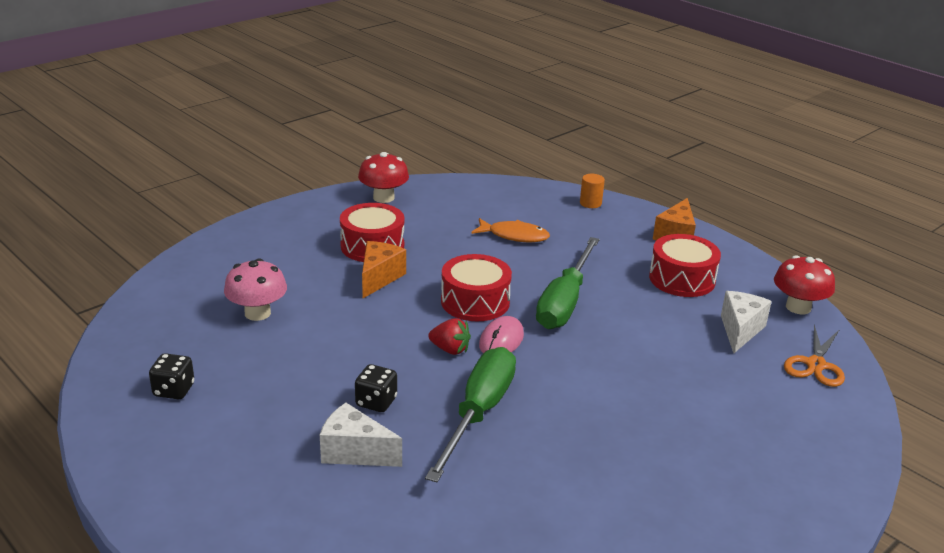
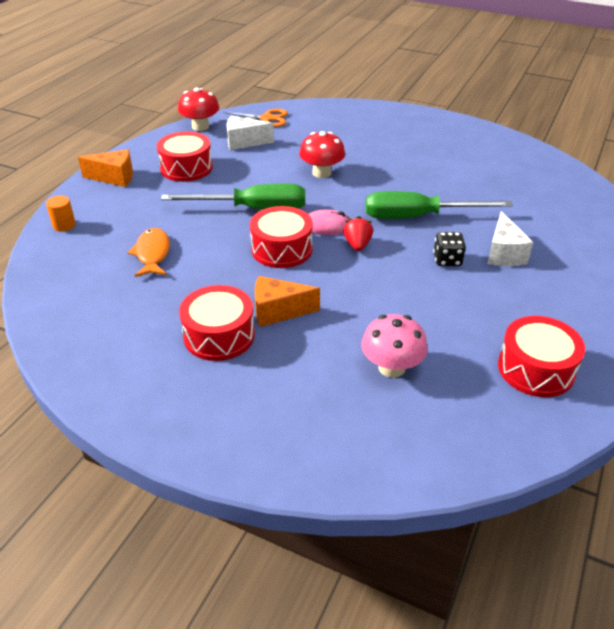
camera: 110 degrees left, 10 degrees up
(174, 390) = (536, 369): black dice -> red drum
(383, 198) = (98, 364): red mushroom -> red mushroom (321, 173)

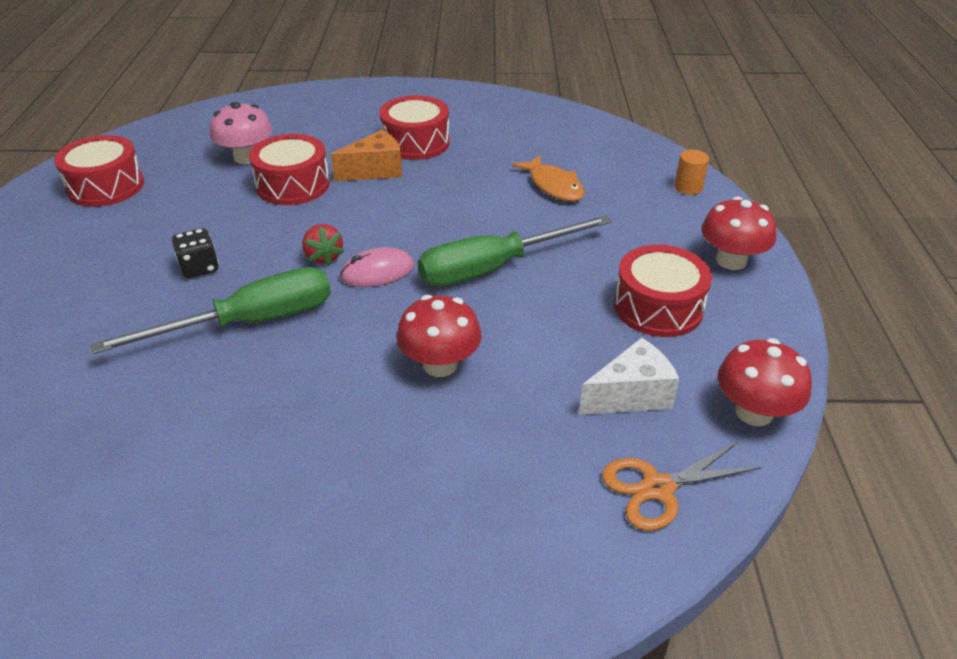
camera: 155 degrees right, 0 degrees up
(114, 177) = (731, 261): orange cheese -> red mushroom
(282, 249) = (415, 227): red drum -> red drum (293, 185)
(503, 253) = (119, 297): white cheese -> none

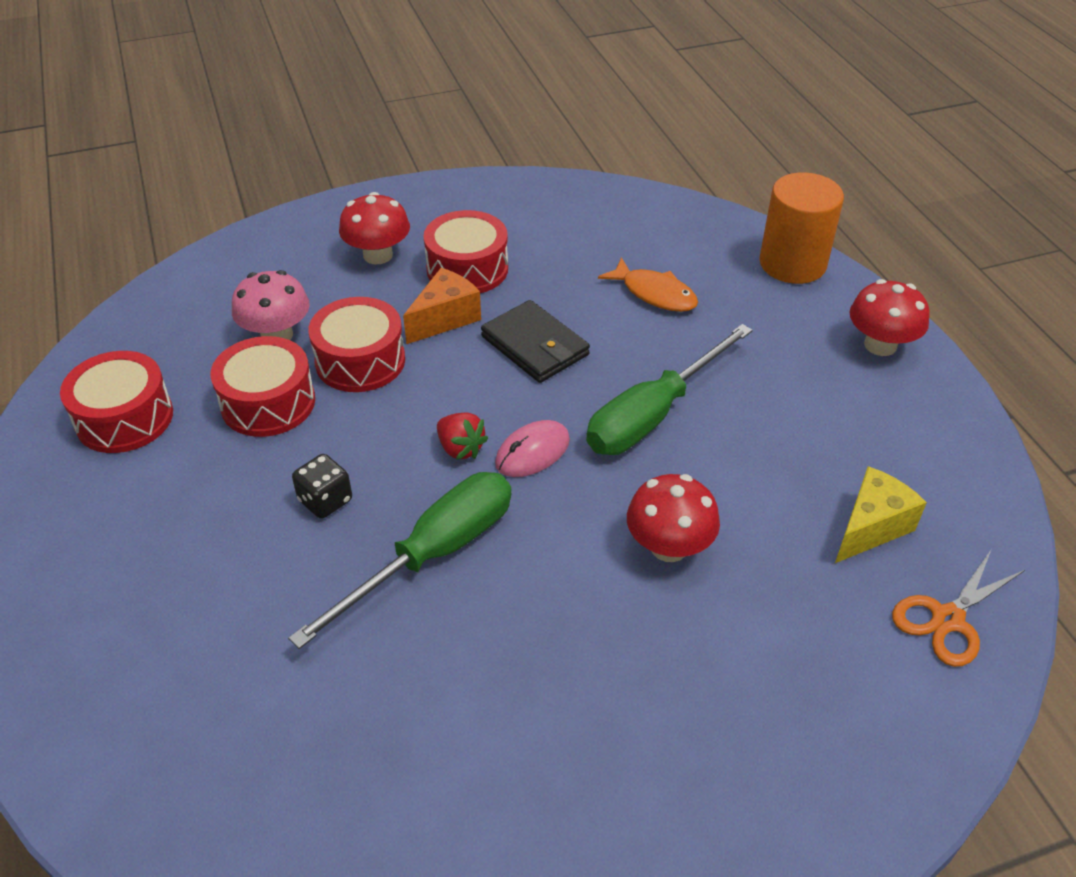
camera: 20 degrees left, 5 degrees up
(431, 202) = (535, 346): none -> black wallet
(631, 395) = (870, 527): white cheese -> yellow cheese
(658, 307) = (841, 419): red drum -> red drum (268, 403)
(688, 188) = (792, 264): orange cylinder -> orange cylinder, size x2.16
(754, 412) = (987, 512): red mushroom -> red mushroom (378, 255)

